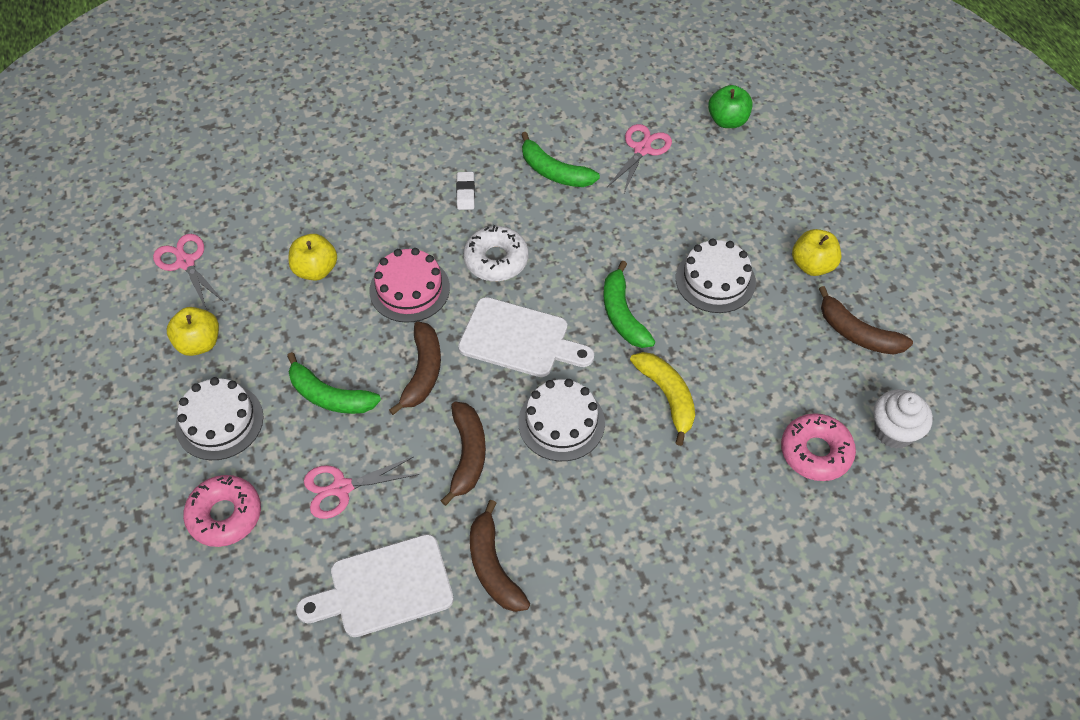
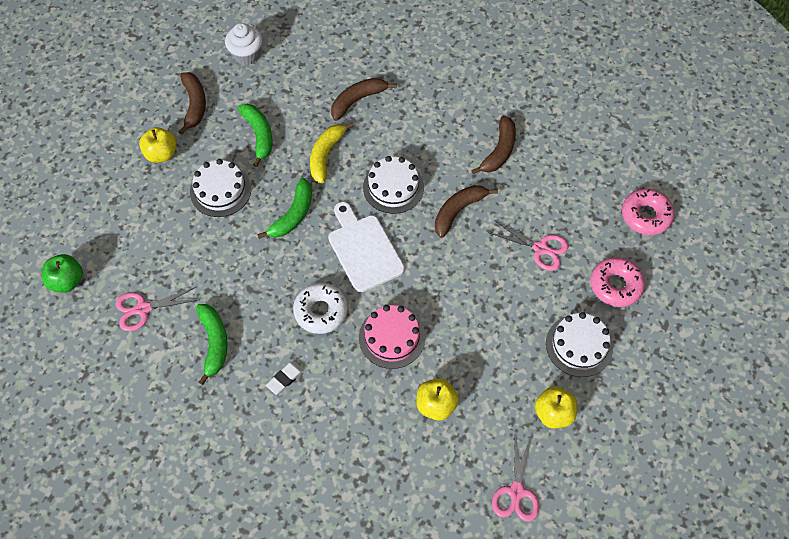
camera: 135 degrees left, 5 degrees up
(329, 396) = (502, 307): green banana -> green banana (259, 135)
(384, 587) = (560, 183): white cutting board -> none
(423, 372) = (436, 276): brown banana -> brown banana (357, 100)
(815, 452) = (292, 76): pink donut -> pink donut (646, 216)

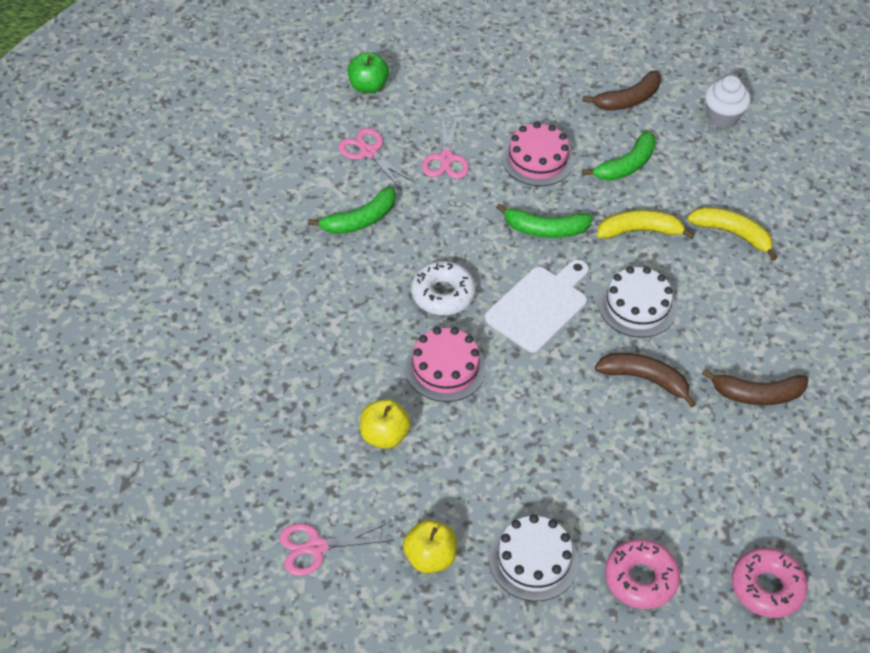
camera: 65 degrees right, 10 degrees down
(161, 154) = (551, 98): yellow apple -> none
(220, 190) = (537, 159): white cake -> pink cake
(285, 379) = (350, 292): white eraser -> none
(357, 100) = (732, 234): brown banana -> yellow banana
(540, 248) = (644, 480): pink scissors -> pink scissors (446, 158)

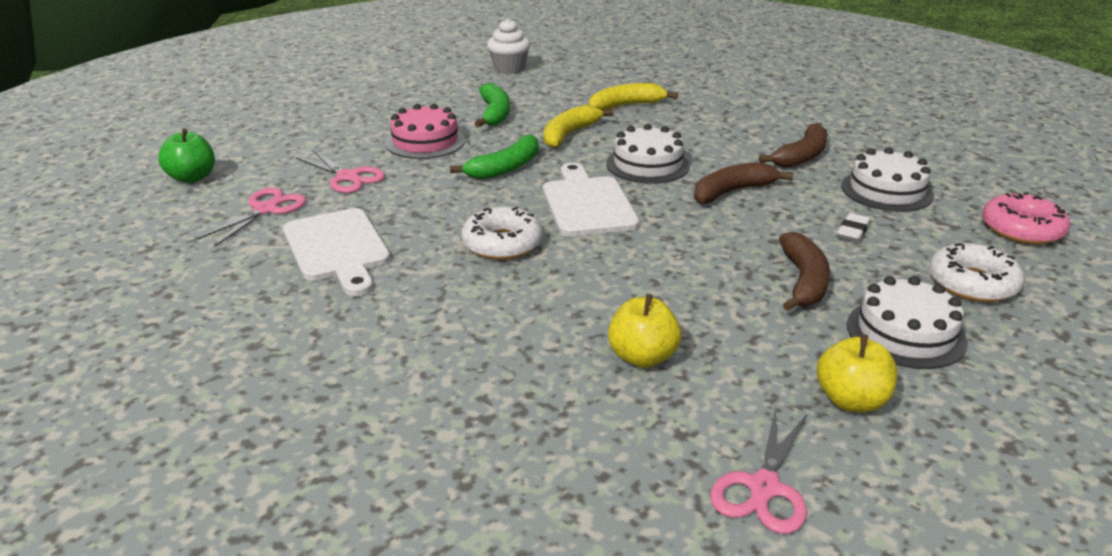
camera: 50 degrees left, 20 degrees down
(360, 220) = (337, 248): green banana -> white cutting board
(368, 152) = (266, 209): pink scissors -> pink scissors turned 120 degrees clockwise
(445, 368) = (596, 280): pink cake -> none
(628, 100) = (431, 89): brown banana -> brown banana (803, 281)
(640, 579) = (972, 283): pink donut -> white donut
(652, 479) = (852, 232): none -> white eraser
(749, 475) = (886, 190): none -> white cake

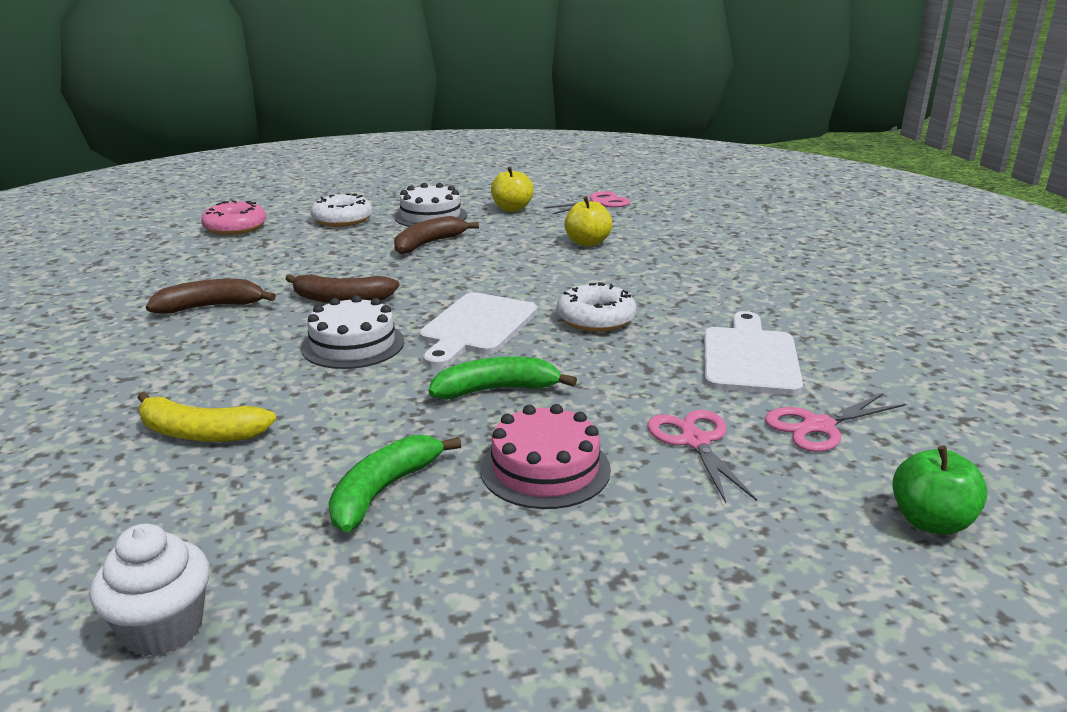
camera: 145 degrees left, 5 degrees down
(569, 134) = (353, 411): yellow banana -> none
(852, 232) = (332, 254): white eraser -> none
(886, 190) = (235, 266): white cake -> none

